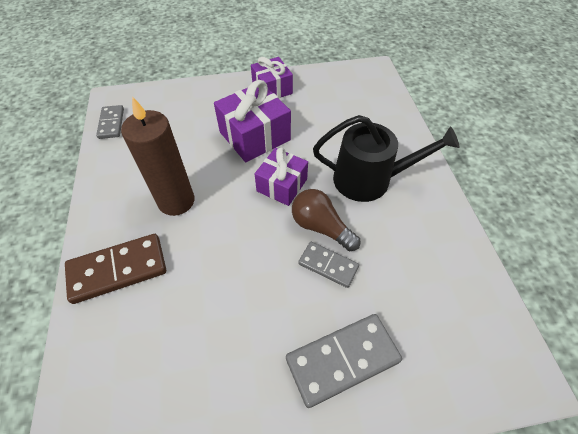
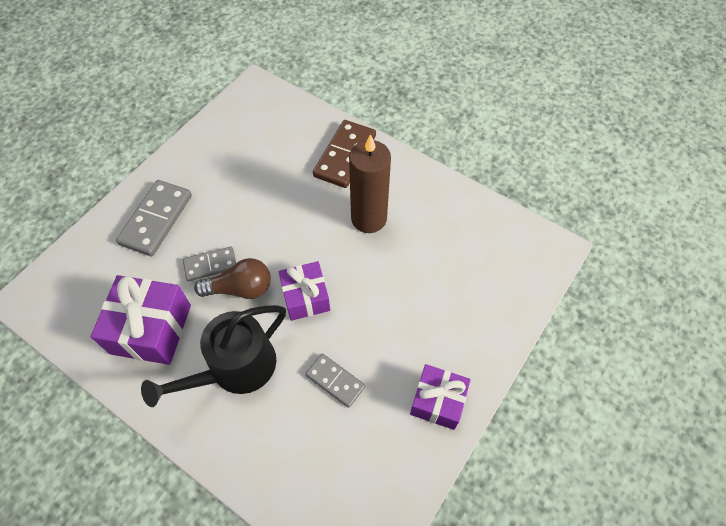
camera: 135 degrees right, 5 degrees up
(111, 123) = (513, 229): grey domino -> grey domino (335, 381)
(255, 136) = (382, 324): purple gift -> purple gift (151, 329)

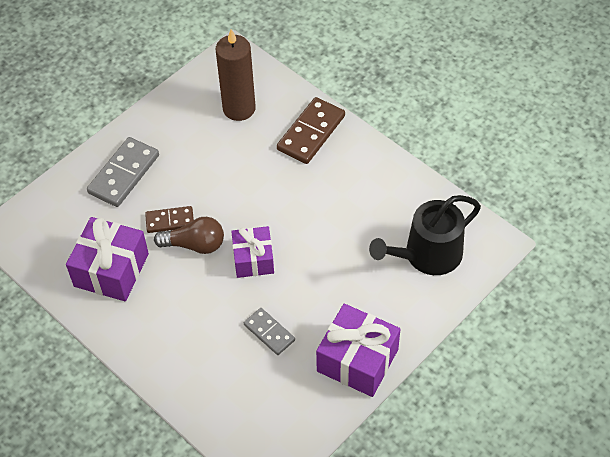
camera: 10 degrees right, 5 degrees down
(210, 265) = (170, 221): grey domino -> brown domino
(235, 368) = (182, 311): black watering can -> black watering can (427, 255)
(369, 218) = (324, 195): brown candle -> brown candle (239, 108)
(437, 401) = (357, 360): purple gift -> purple gift, size x1.51

